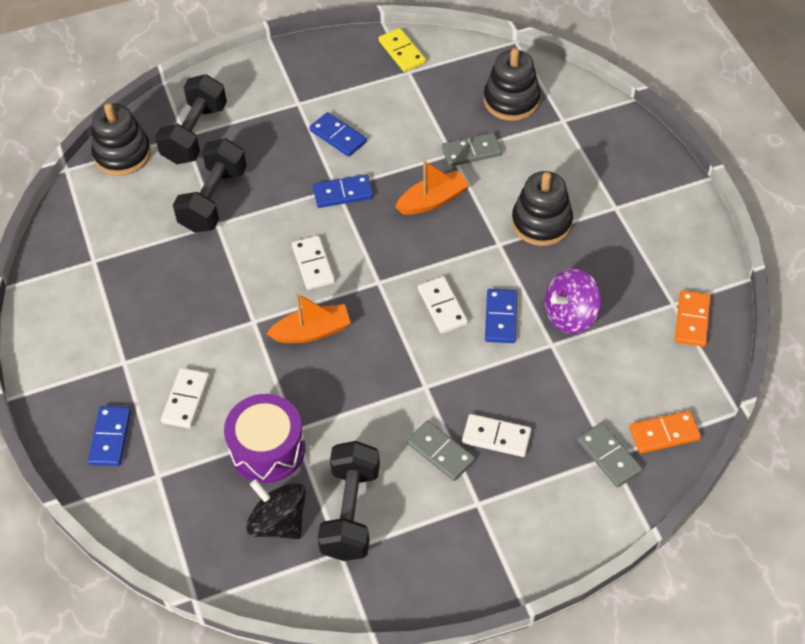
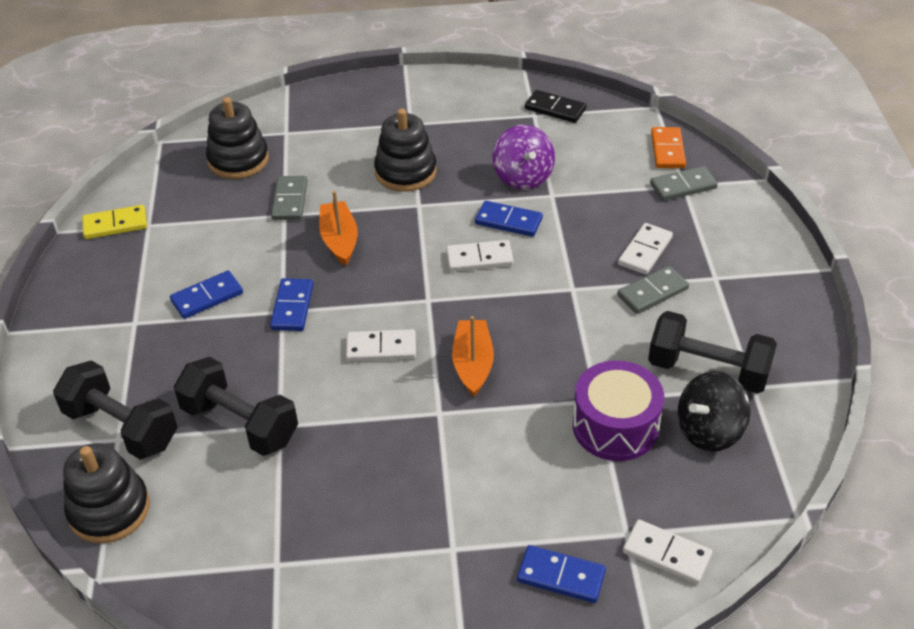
camera: 75 degrees left, 10 degrees down
(186, 399) = (528, 492): white domino -> white domino (666, 554)
(692, 320) = (555, 109): orange domino -> black domino

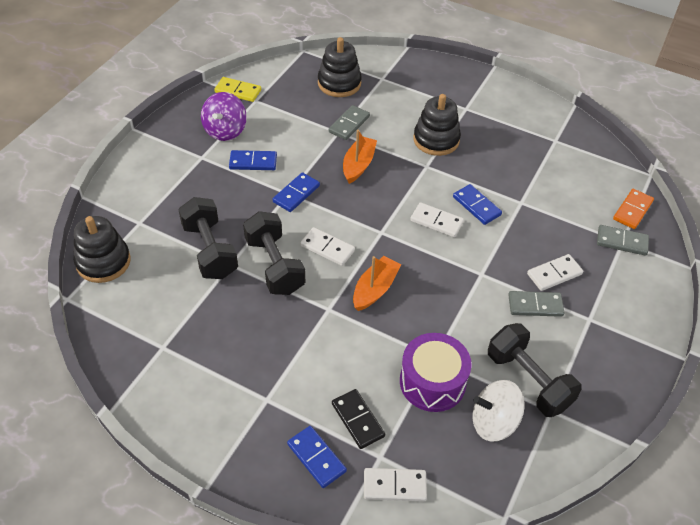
camera: 30 degrees right, 5 degrees up
(122, 427) = (146, 217): black dumbbell -> black dumbbell (274, 265)
(523, 177) = (512, 180): purple spinning top -> purple spinning top (225, 130)
(555, 109) = (574, 143): black domino -> black domino (358, 420)
(666, 554) = (394, 486): white domino -> white domino turned 60 degrees counterclockwise
(709, 430) = (493, 422): black spinning top -> white spinning top

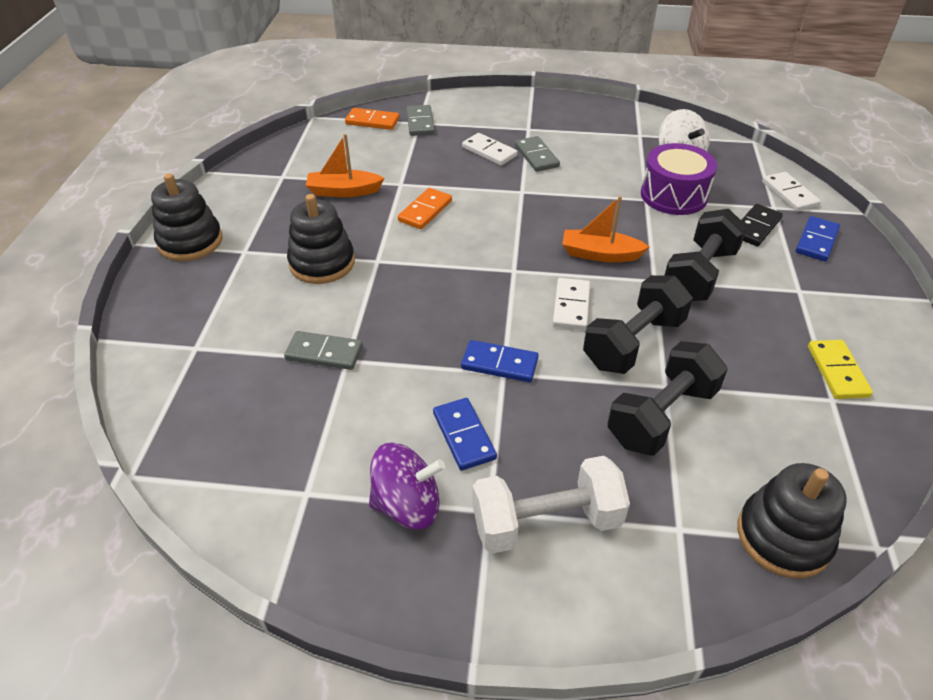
camera: 110 degrees left, 5 degrees down
(180, 174) = (546, 522): none -> white dumbbell
(238, 91) = (289, 532): yellow domino -> yellow domino (837, 371)
(339, 83) = (223, 394): black stacking toy -> black stacking toy (190, 241)
(358, 165) = (408, 320): orange boat -> orange boat (344, 191)
(436, 221) = (468, 233): white domino -> none
(476, 206) = (425, 211): blue domino -> orange domino
(528, 381) = (622, 148): black dumbbell -> black dumbbell (699, 274)

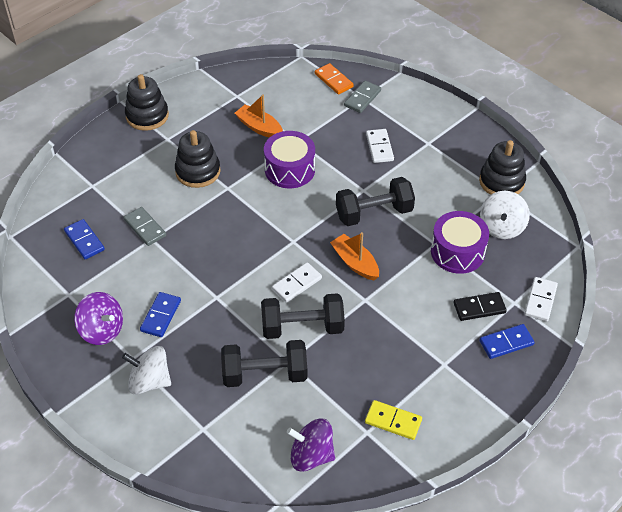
camera: 40 degrees right, 5 degrees up
(425, 211) = (289, 169): orange domino -> purple drum
(499, 363) = (220, 291): blue domino -> blue domino (84, 240)
(536, 156) = (405, 169): grey domino -> none
(546, 522) = (149, 381): white dumbbell -> white spinning top
(699, 274) = (396, 314): black dumbbell -> black dumbbell (374, 213)
(783, 537) = (244, 468): black stacking toy -> black stacking toy (501, 181)
(822, 464) = (311, 455): none -> purple spinning top
(837, 371) = (393, 421): yellow domino -> yellow domino turned 75 degrees clockwise

